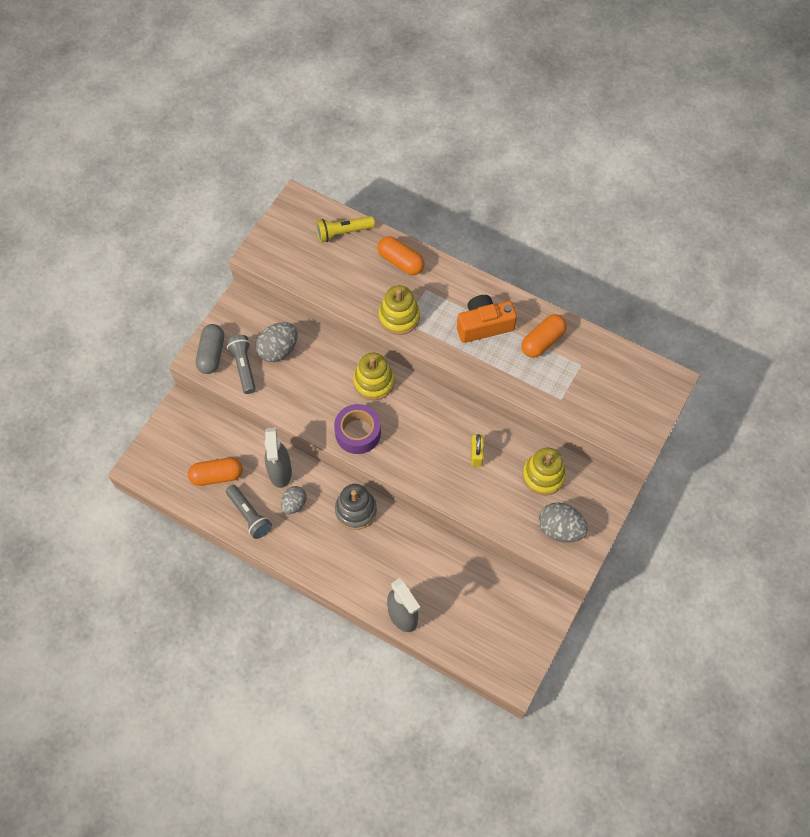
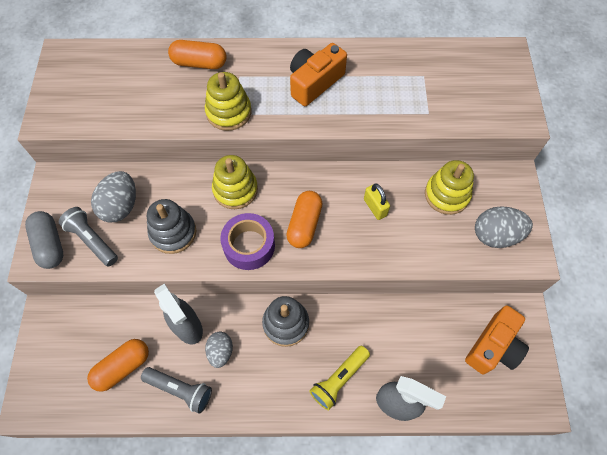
camera: 30 degrees left, 0 degrees up
(306, 392) = (173, 232): none -> grey stacking toy
(343, 233) = (126, 62): yellow flashlight -> yellow flashlight (339, 379)
(509, 618) = (493, 347): none -> orange camera
(542, 341) = (376, 72): orange capsule -> orange capsule (304, 224)

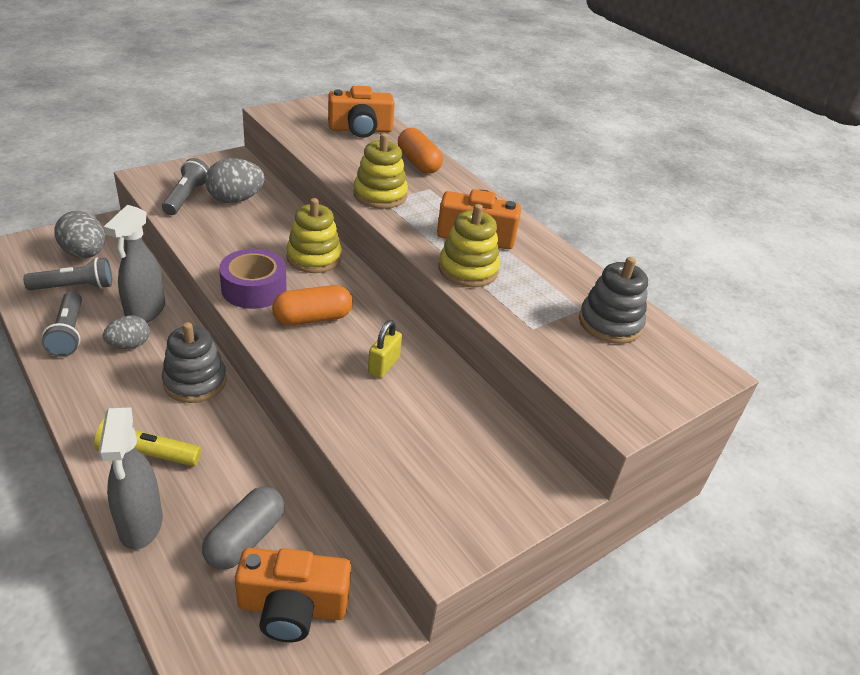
camera: 50 degrees right, 25 degrees down
(50, 244) = (165, 178): grey capsule -> grey capsule (245, 539)
(121, 73) = (360, 129): none -> orange camera
(122, 367) = (75, 287): orange capsule -> grey flashlight
(173, 232) = (231, 237): grey stacking toy -> grey stacking toy (610, 323)
(446, 195) = (461, 424): yellow stacking toy -> yellow stacking toy (468, 270)
(495, 235) = (444, 496): grey egg -> grey egg (85, 254)

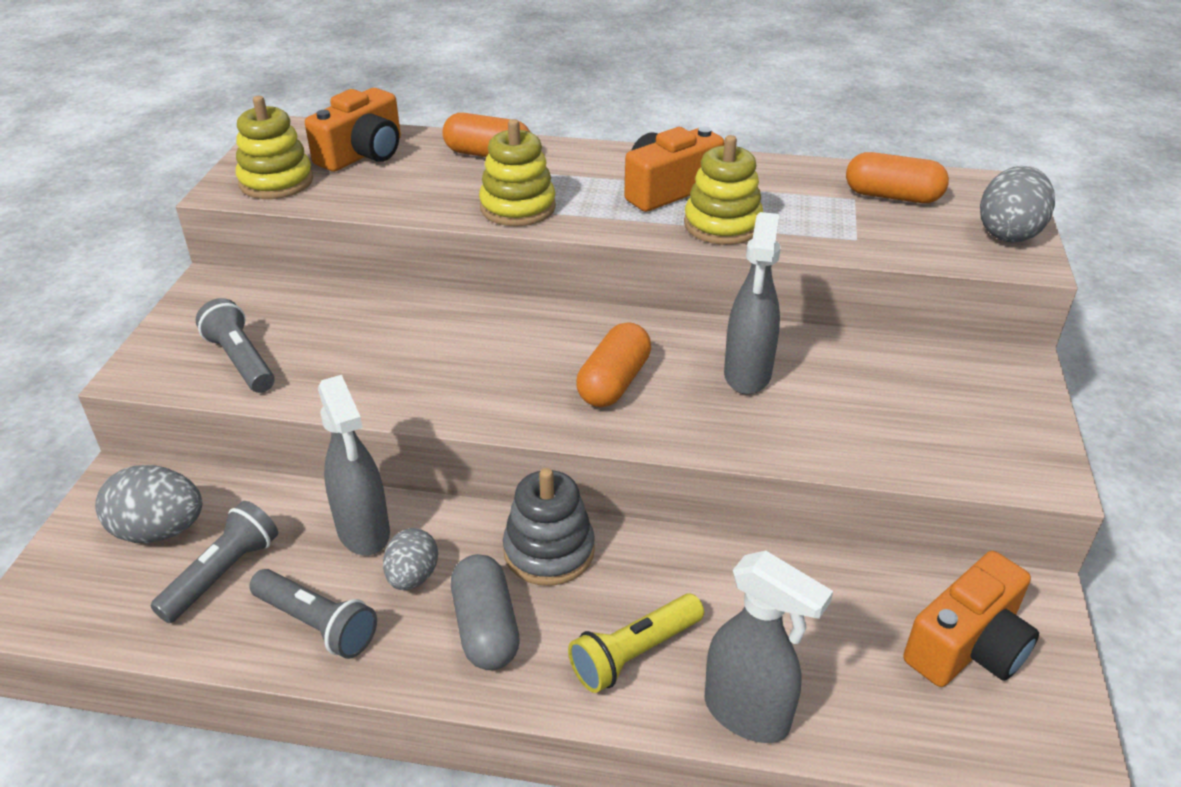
camera: 40 degrees left, 0 degrees up
(235, 199) = (305, 325): grey egg -> grey egg (1008, 233)
(245, 539) = (844, 634): grey capsule -> grey capsule (486, 627)
(254, 289) = (507, 398): purple tape -> none
(314, 258) = (504, 327): yellow stacking toy -> yellow stacking toy (276, 182)
(383, 365) = (747, 375): yellow padlock -> grey spray bottle
(610, 323) = (892, 196): grey stacking toy -> orange capsule

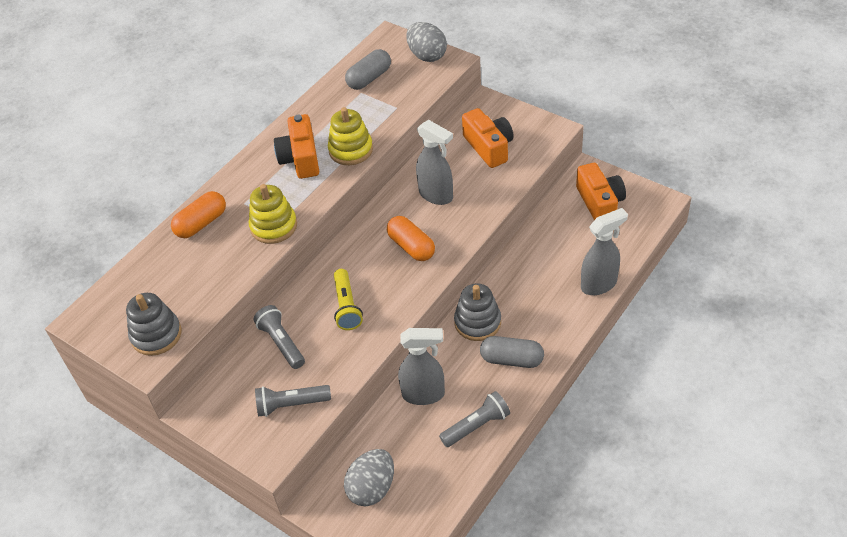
camera: 60 degrees left, 10 degrees up
(223, 574) = (421, 462): grey flashlight -> grey flashlight (281, 343)
(276, 182) = (156, 335): yellow stacking toy -> grey stacking toy
(363, 154) = (152, 284): orange camera -> orange camera (489, 147)
(412, 576) = (465, 380): grey egg -> none
(634, 653) = (552, 310): yellow flashlight -> yellow flashlight (347, 306)
(892, 196) = (369, 78): orange capsule -> grey capsule

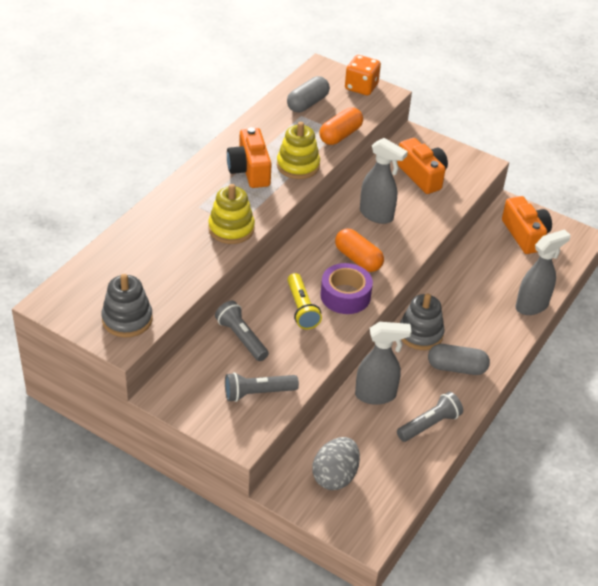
camera: 10 degrees left, 5 degrees down
(201, 223) = (158, 222): orange capsule -> orange capsule (340, 135)
(393, 289) = (345, 296): none -> purple tape
(427, 55) = (361, 87): grey egg -> orange dice

